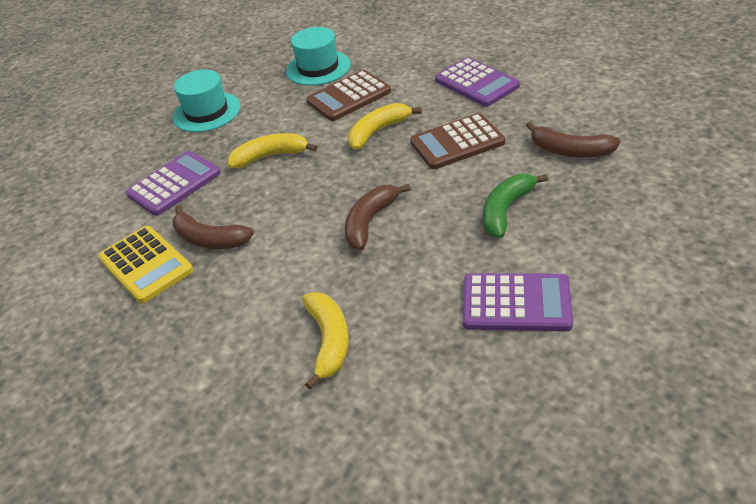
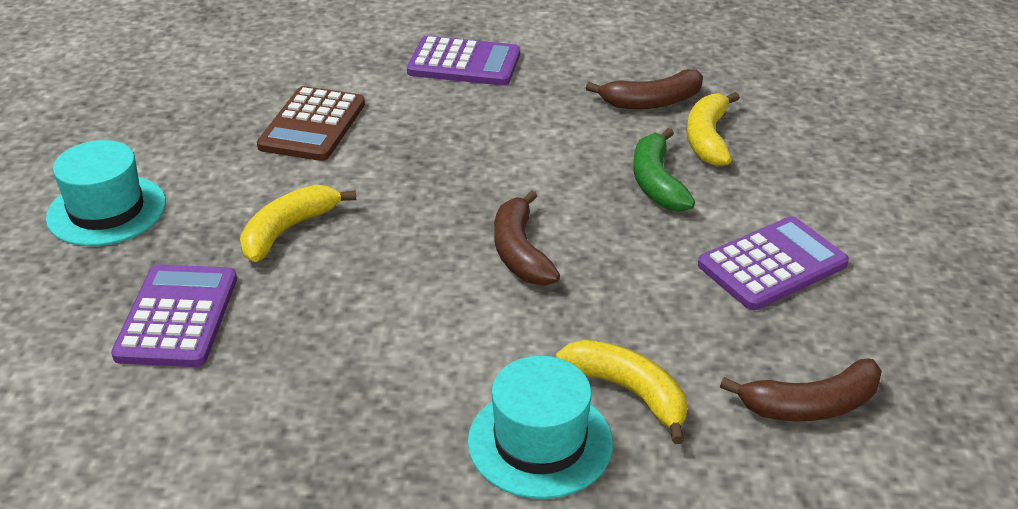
camera: 45 degrees left, 5 degrees down
(146, 265) = (268, 429): yellow calculator -> none
(209, 239) = (327, 358): brown banana -> brown banana (811, 405)
(318, 68) = (220, 104): turquoise hat -> turquoise hat (540, 442)
(378, 132) = (405, 153): yellow banana -> yellow banana (708, 139)
(457, 142) = (519, 133): brown calculator -> none

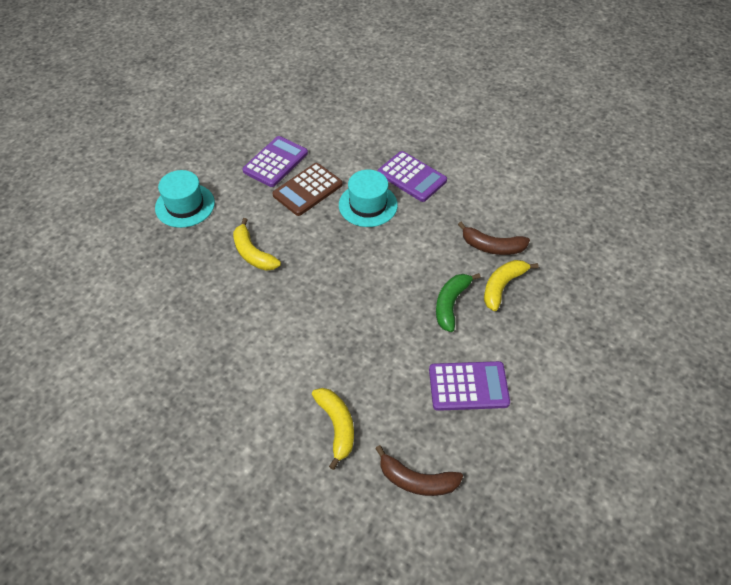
camera: 30 degrees right, 15 degrees up
(177, 317) = (175, 283): purple calculator -> purple calculator (275, 162)
(288, 230) = (253, 253): yellow banana -> yellow banana turned 105 degrees counterclockwise
(520, 252) = (348, 317): brown banana -> none
(540, 442) = (277, 432): turquoise hat -> turquoise hat (368, 205)

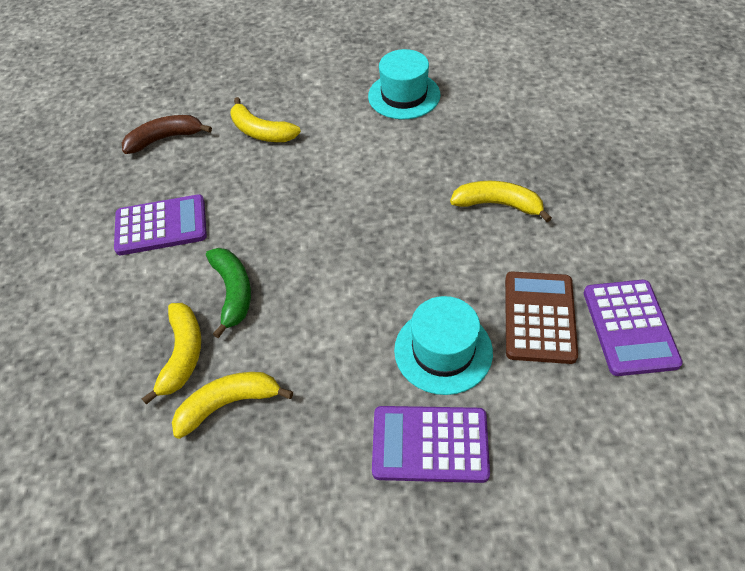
camera: 145 degrees right, 0 degrees up
(185, 205) = (637, 202): turquoise hat -> turquoise hat (404, 95)
(468, 386) = (161, 226): purple calculator -> purple calculator turned 150 degrees counterclockwise
(492, 247) = (228, 404): brown banana -> yellow banana

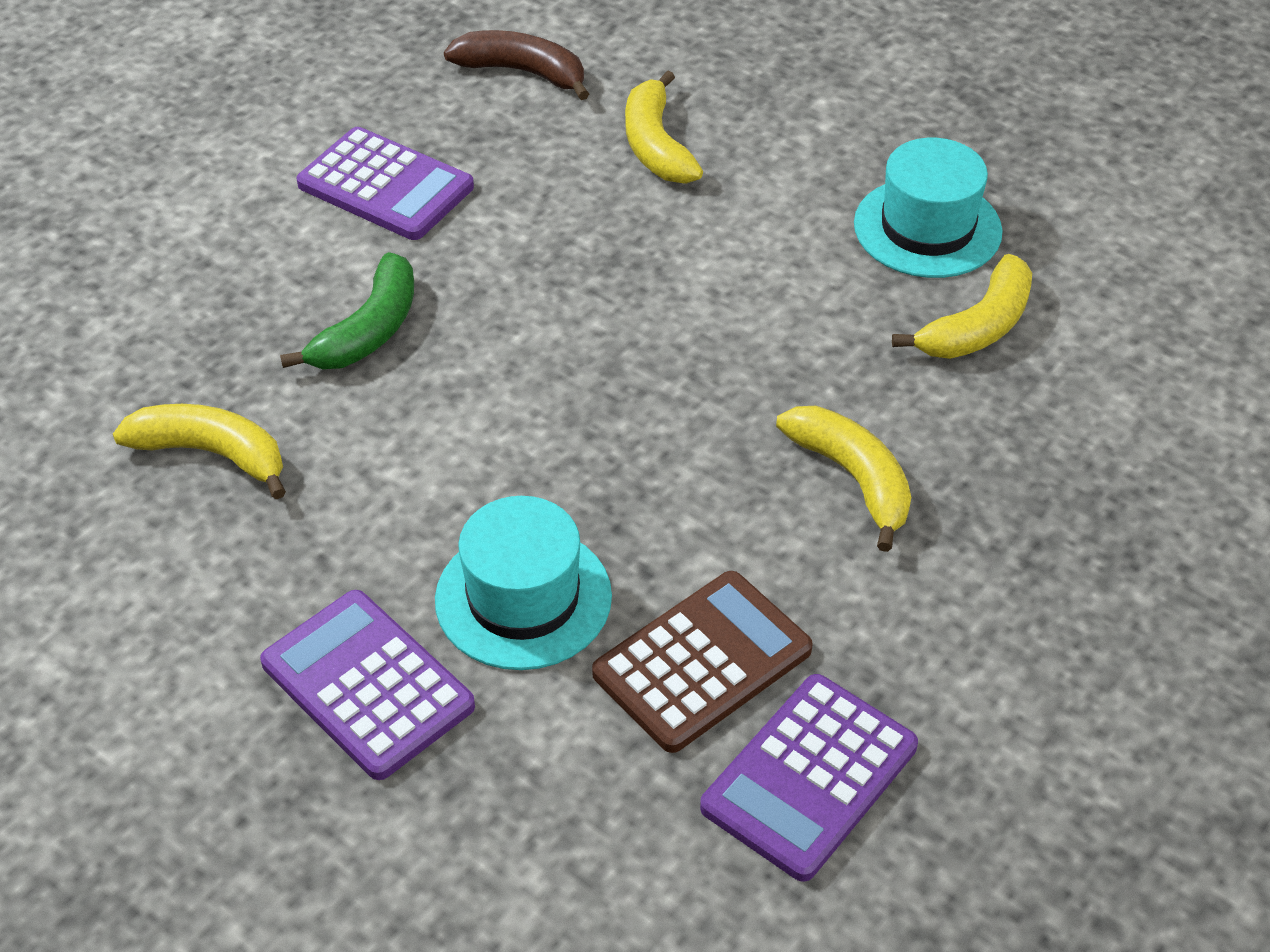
camera: 40 degrees right, 5 degrees down
(182, 354) = (231, 359): yellow banana -> yellow banana (978, 327)

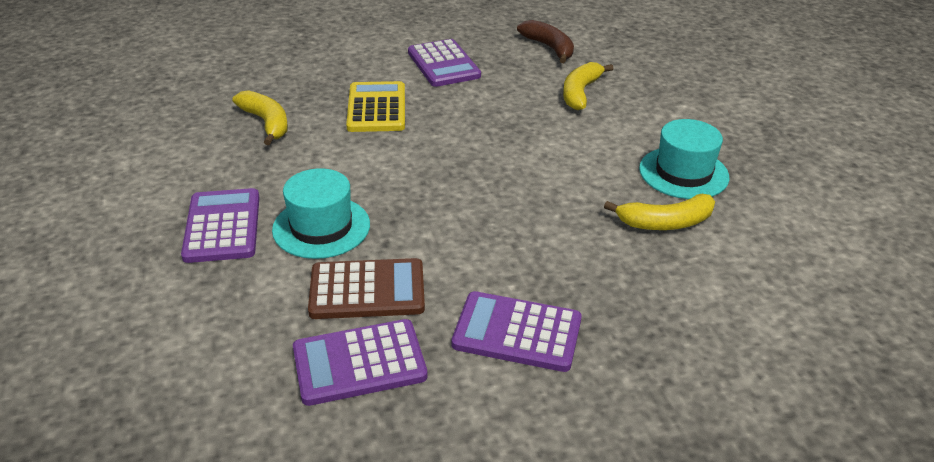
camera: 35 degrees right, 10 degrees down
(369, 330) = (377, 108): green banana -> yellow calculator
(852, 478) = (526, 254): yellow banana -> none
(957, 607) = (517, 332): none -> purple calculator

